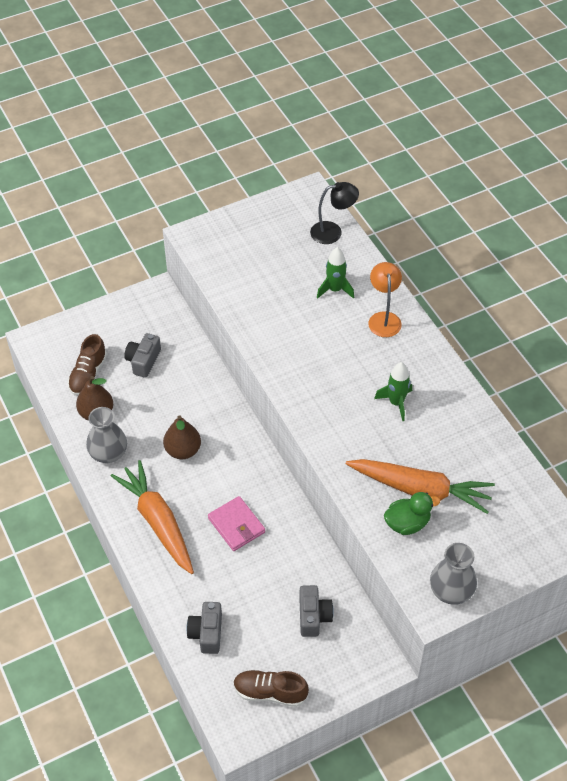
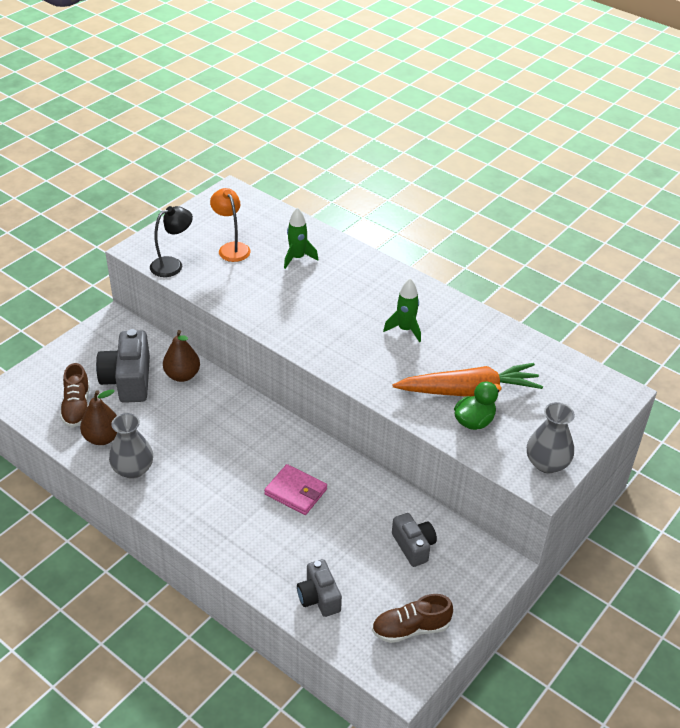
camera: 25 degrees left, 10 degrees down
(143, 361) = (128, 380): grey camera -> grey camera, size x1.63
(158, 522) = (216, 514): orange carrot -> none
(183, 450) = (208, 444): brown pear -> brown pear (182, 375)
(333, 232) = (269, 216): black lamp -> black lamp (173, 265)
(384, 318) = (354, 268): orange lamp -> orange lamp (231, 248)

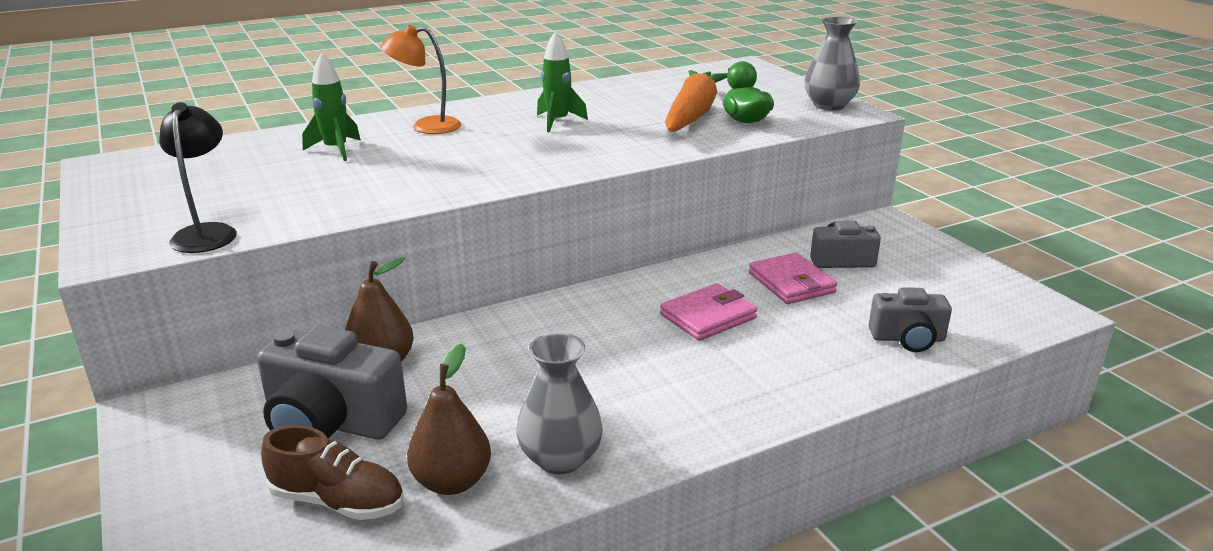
camera: 65 degrees left, 15 degrees down
(231, 248) = (242, 185): orange lamp -> orange lamp (426, 126)
(363, 524) = (791, 283): none -> pink wallet
(410, 628) = (971, 289): brown shoe -> none

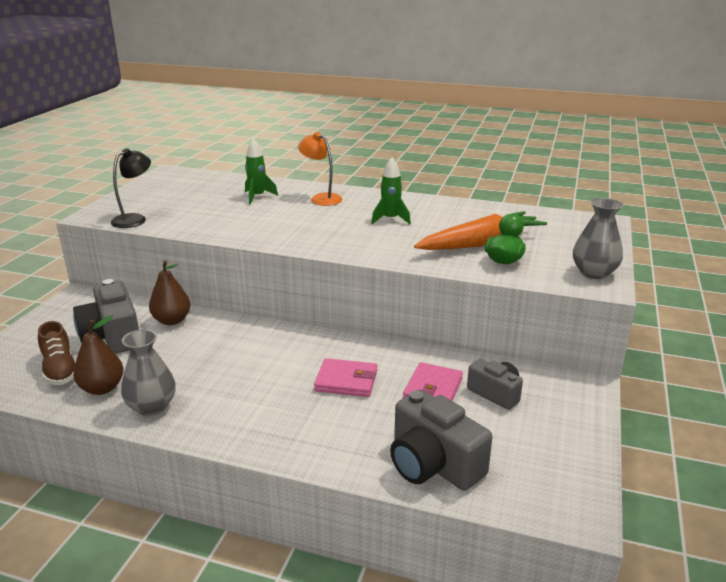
camera: 45 degrees right, 0 degrees up
(907, 339) = (433, 464): grey camera -> grey camera, size x1.63

